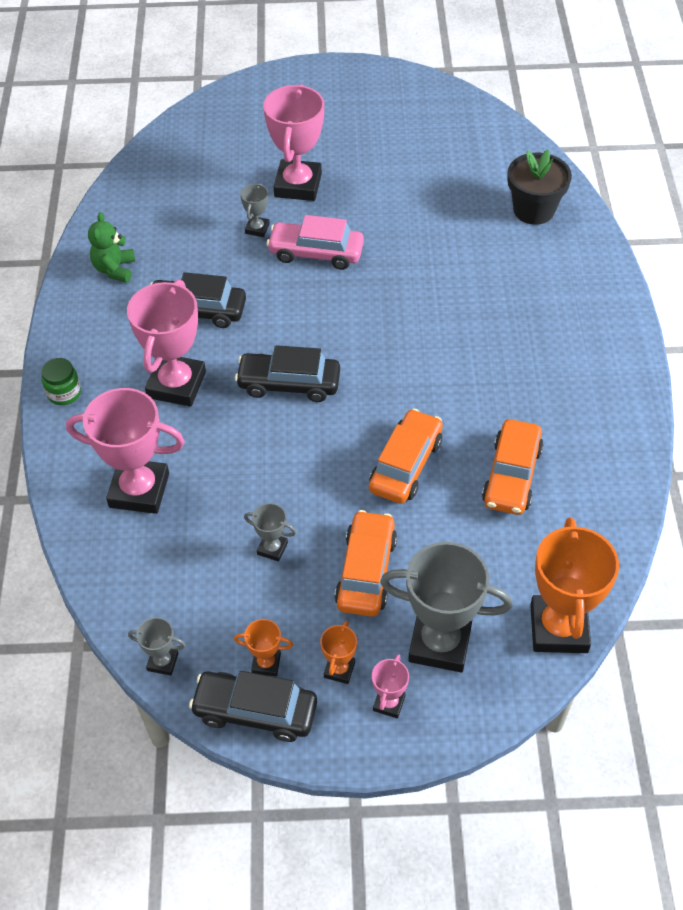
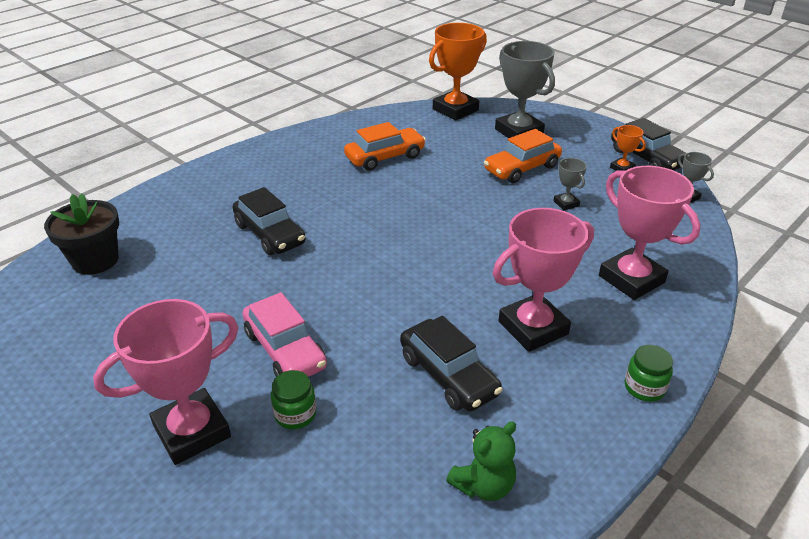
camera: 135 degrees left, 15 degrees down
(257, 229) = (295, 414): grey trophy -> green jar
(289, 384) = (445, 273): black car -> black car (269, 234)
(339, 670) = (583, 148): orange trophy -> none
(389, 703) = (570, 130): pink trophy -> none
(406, 465) = (434, 192): orange car -> none

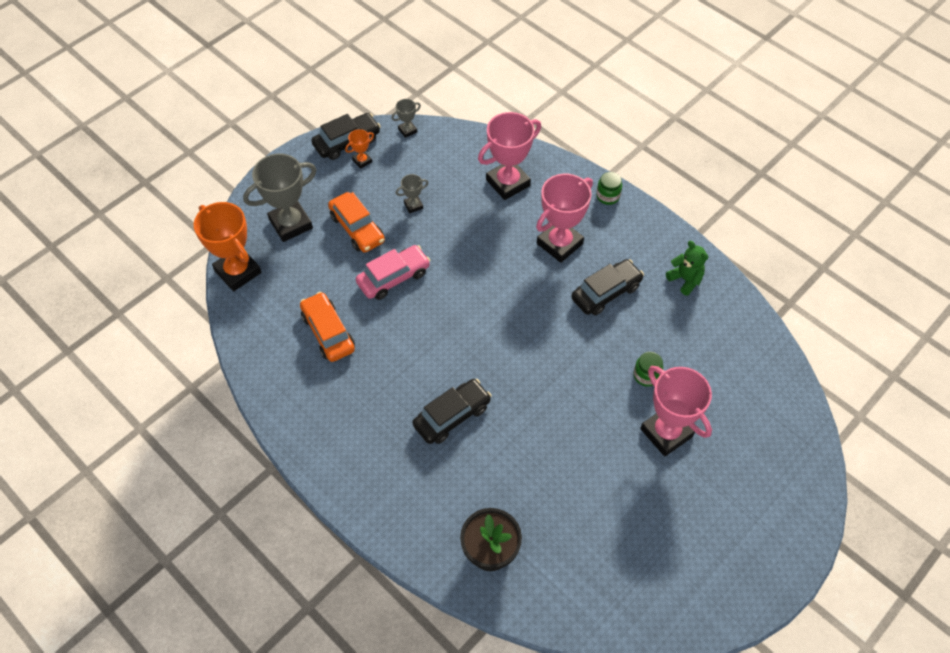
camera: 90 degrees left, 20 degrees up
(285, 350) = (590, 388): pink car -> pink car (393, 278)
(533, 328) = (559, 243): pink trophy -> pink trophy turned 75 degrees clockwise

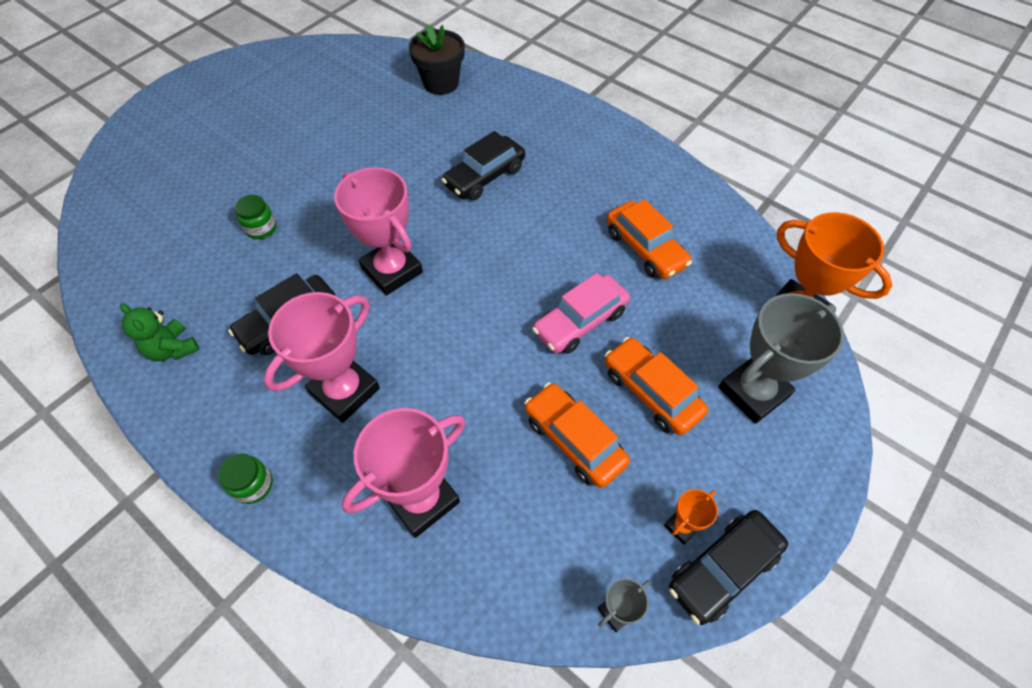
camera: 175 degrees right, 0 degrees up
(413, 205) = (574, 440): grey trophy -> orange car
(666, 432) = (255, 177): pink trophy -> pink trophy (392, 270)

